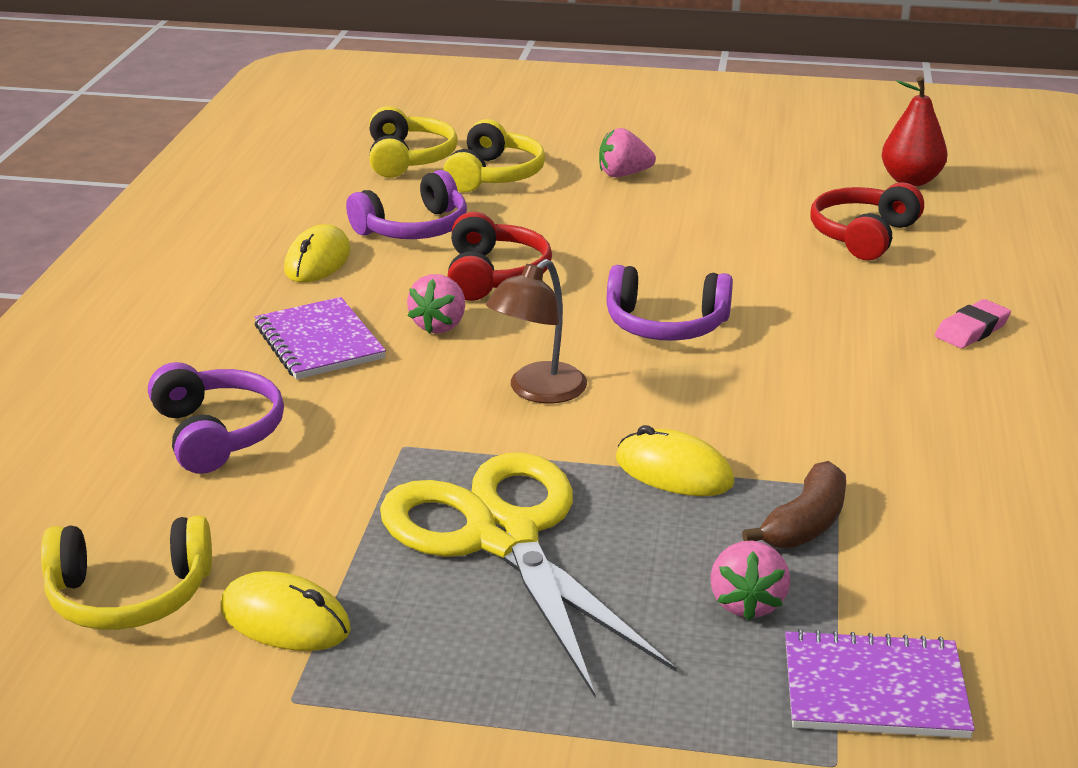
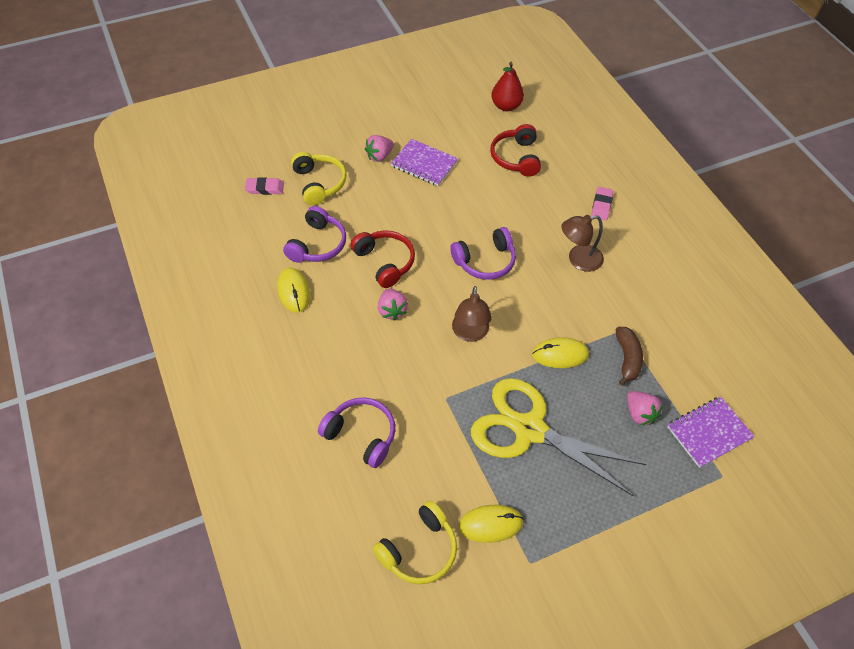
camera: 35 degrees left, 25 degrees up
(319, 342) = (349, 350): purple notebook -> purple notebook (424, 164)
(409, 159) = (265, 188): yellow headphones -> pink eraser
(848, 376) = (578, 260): none -> brown lamp

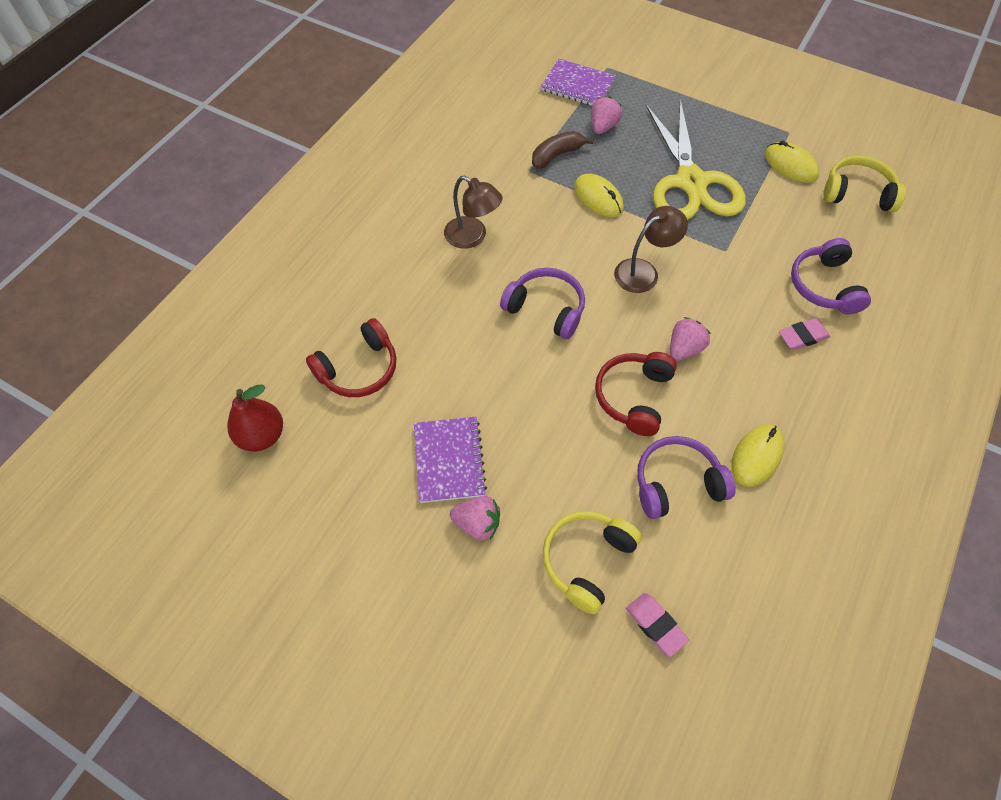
camera: 125 degrees left, 5 degrees up
(601, 205) = (376, 254): pink eraser -> pink eraser (802, 336)

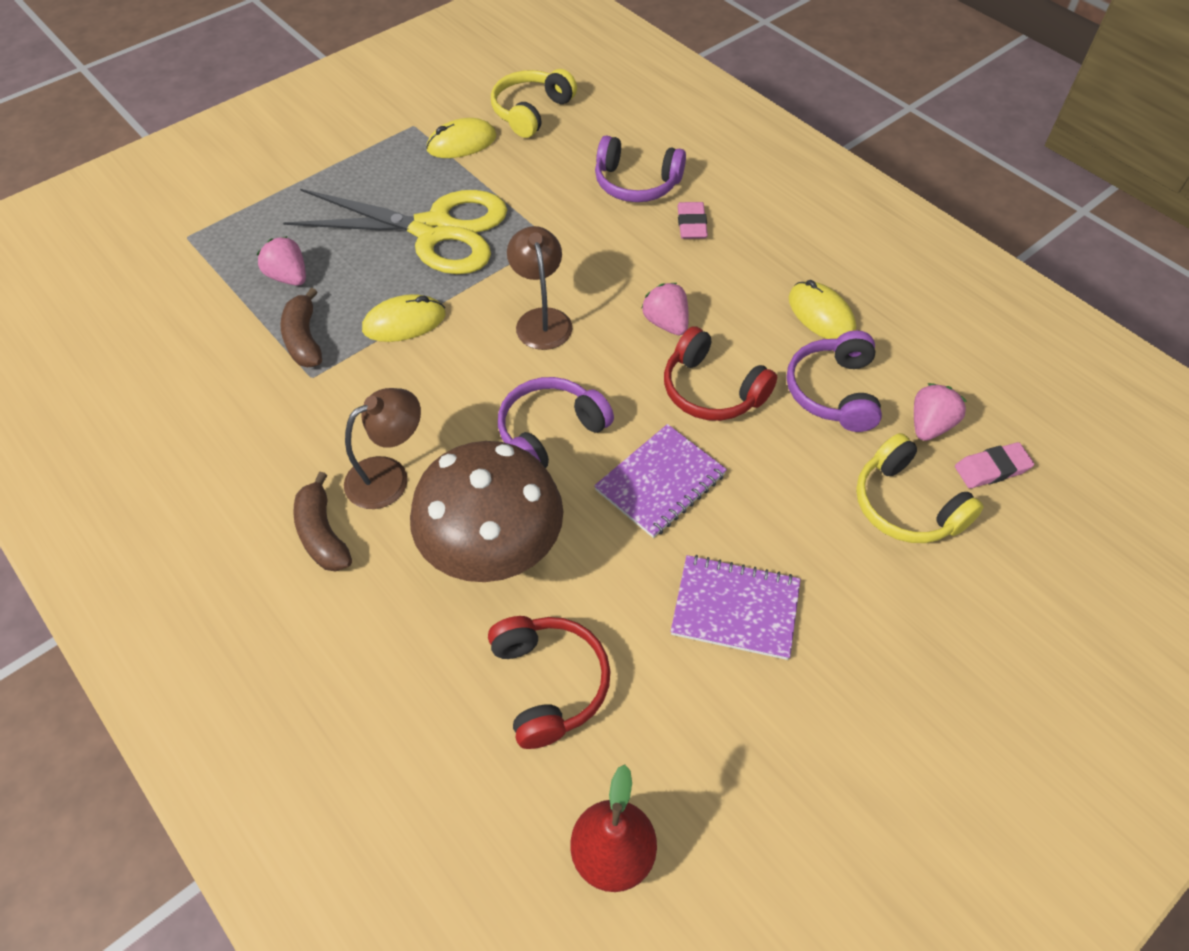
camera: 70 degrees left, 5 degrees down
(418, 222) = (323, 534): none -> brown banana
(439, 310) = (493, 553): none -> brown mushroom
(477, 523) = (833, 602): pink strawberry -> pink strawberry (929, 425)
(578, 85) = (195, 276): purple notebook -> purple notebook (660, 482)

